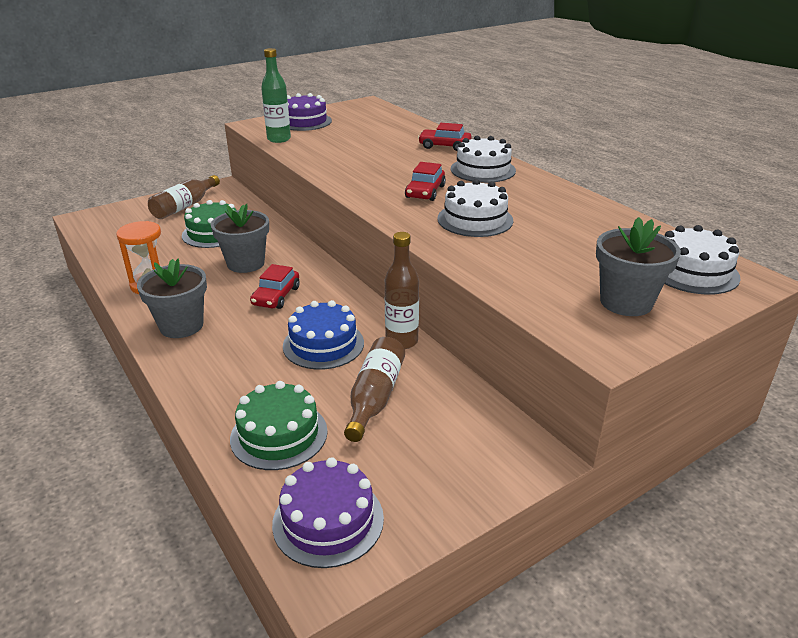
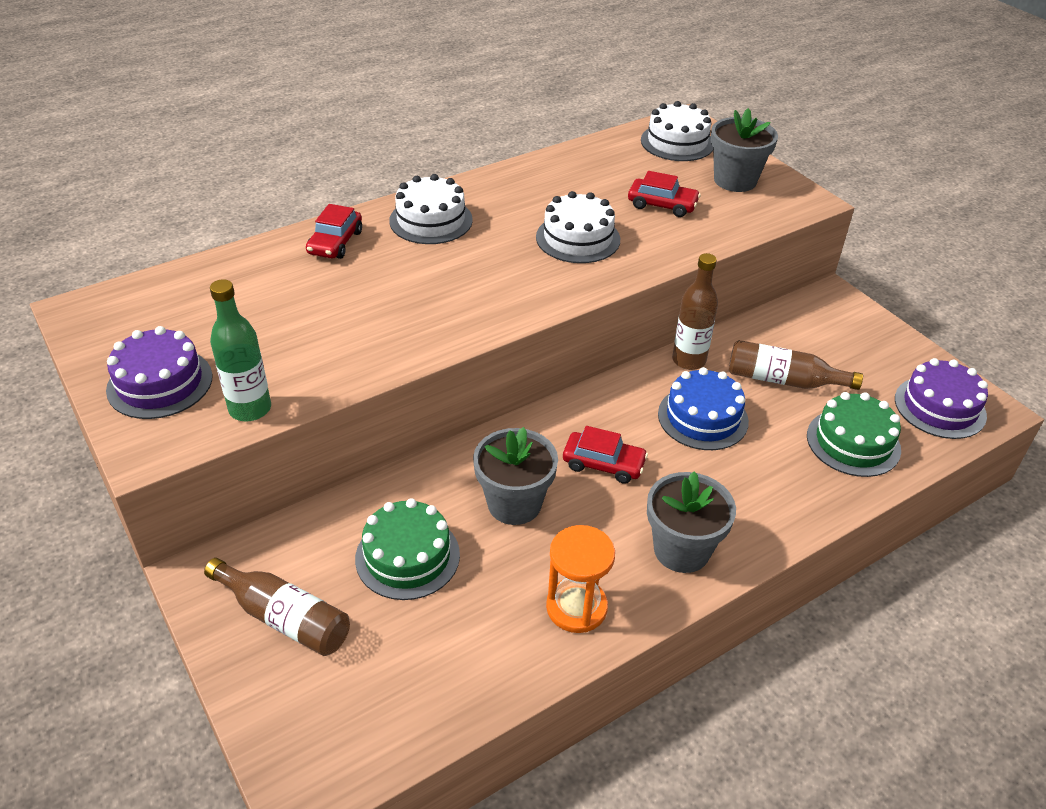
camera: 90 degrees left, 10 degrees up
(425, 192) = (497, 267): red car -> red car (662, 205)

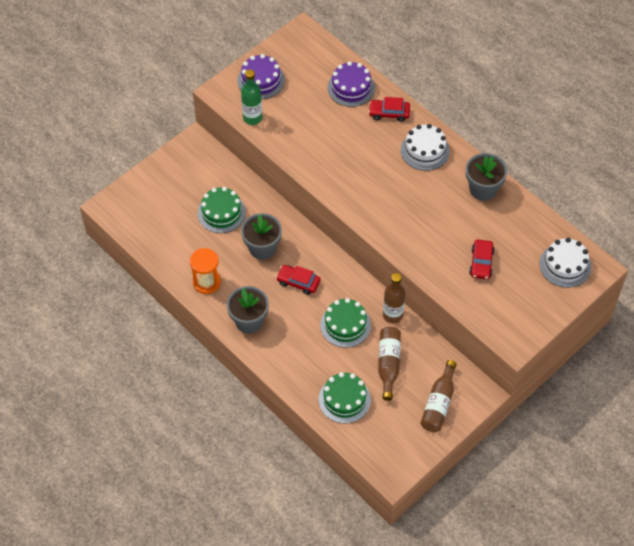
camera: 80 degrees right, 15 degrees up
(284, 617) = (180, 177): brown bottle -> brown bottle (439, 403)
(578, 238) = (429, 224): white cake -> none
(603, 464) = (298, 282): red car -> red car turned 105 degrees clockwise
(702, 417) = (345, 325): blue cake -> green cake
(735, 180) = (525, 301): grey flower pot -> grey flower pot (483, 189)
(940, 407) = (387, 447): purple cake -> purple cake (351, 88)

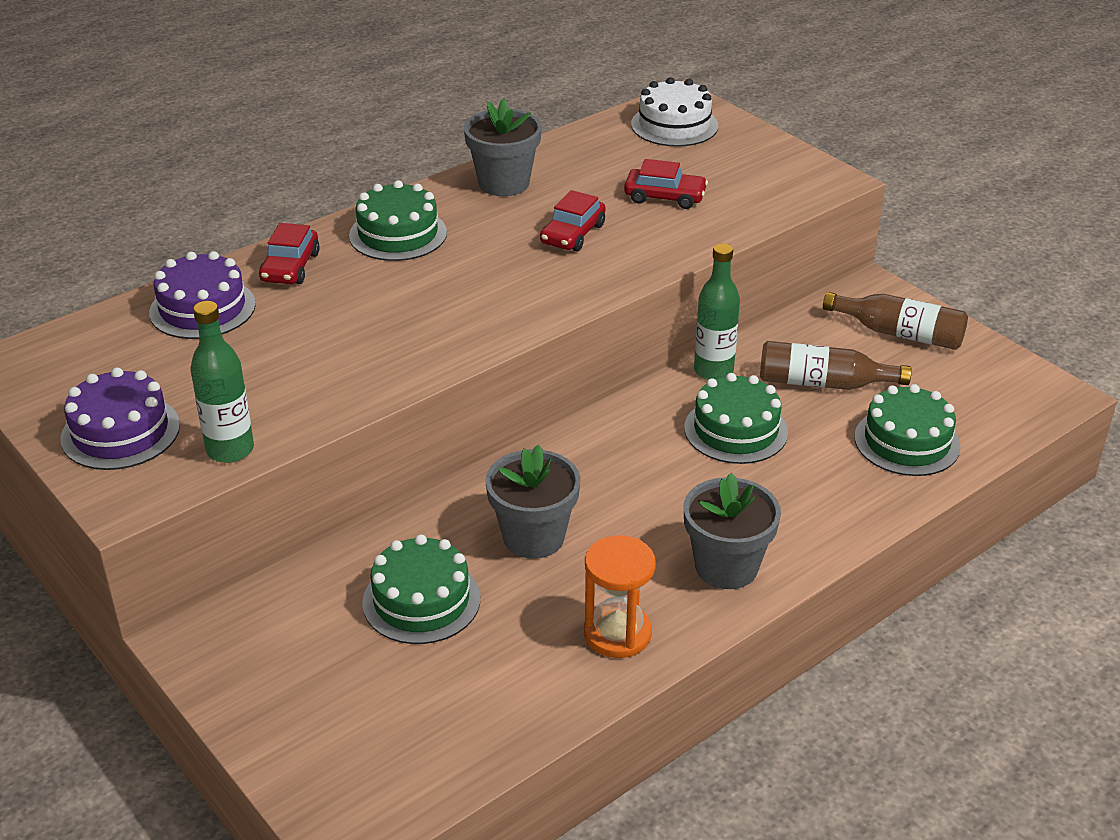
camera: 85 degrees left, 20 degrees down
(298, 282) = (629, 488): red car -> red car (573, 234)
(392, 315) = (713, 371): brown bottle -> green bottle
(425, 150) = (398, 234): white cake -> green cake

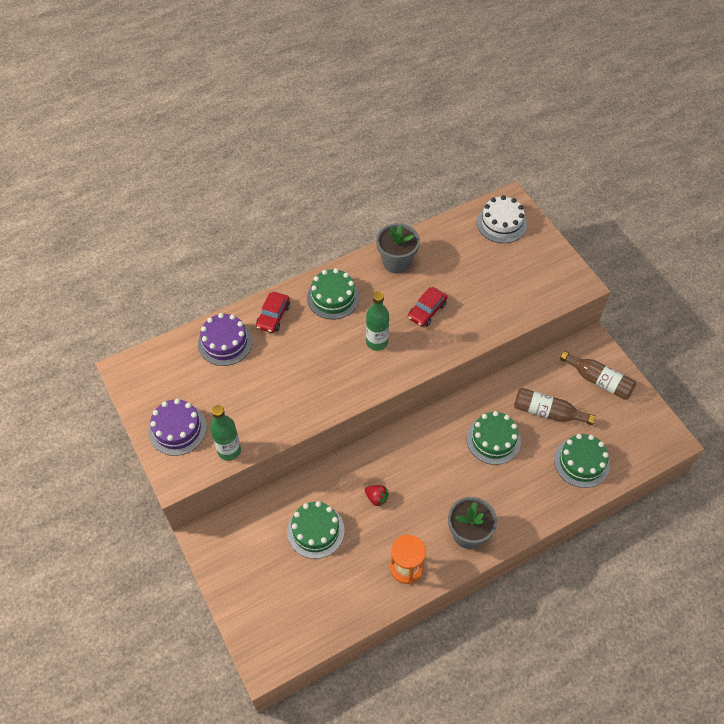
camera: 10 degrees right, 20 degrees up
(533, 537) = (376, 498): grey flower pot -> red strawberry
(665, 197) = (483, 286): red car -> none
(713, 371) = (491, 394): green bottle -> green bottle (377, 342)

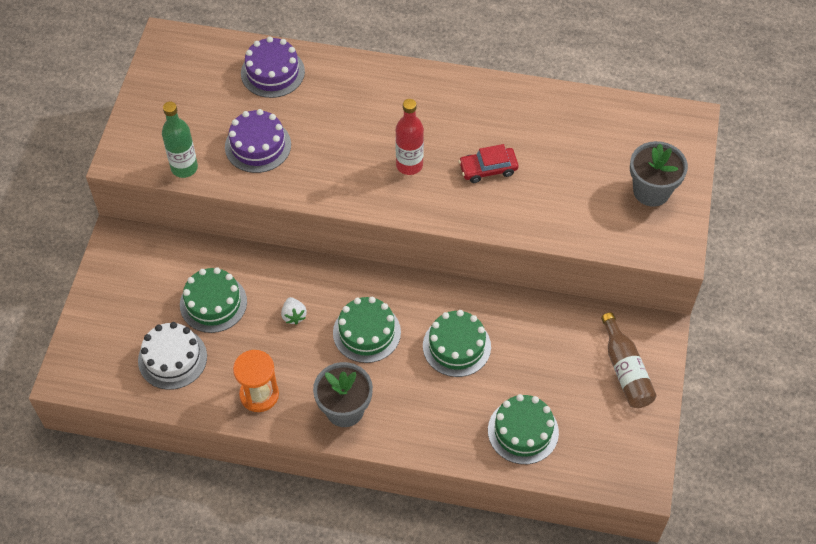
camera: 40 degrees right, 0 degrees up
(177, 429) = (160, 119): purple cake -> purple cake (258, 145)
(273, 316) = (338, 77): red car -> none
(333, 297) = (410, 97): green cake -> green cake (366, 332)
(376, 498) = (294, 316): red strawberry -> white strawberry
(377, 342) = (409, 165): green bottle -> red bottle
(396, 262) = (506, 104): grey flower pot -> grey flower pot (651, 191)
(501, 223) = (656, 136): white cake -> white cake (172, 358)
(547, 412) = (538, 361): brown bottle -> none

